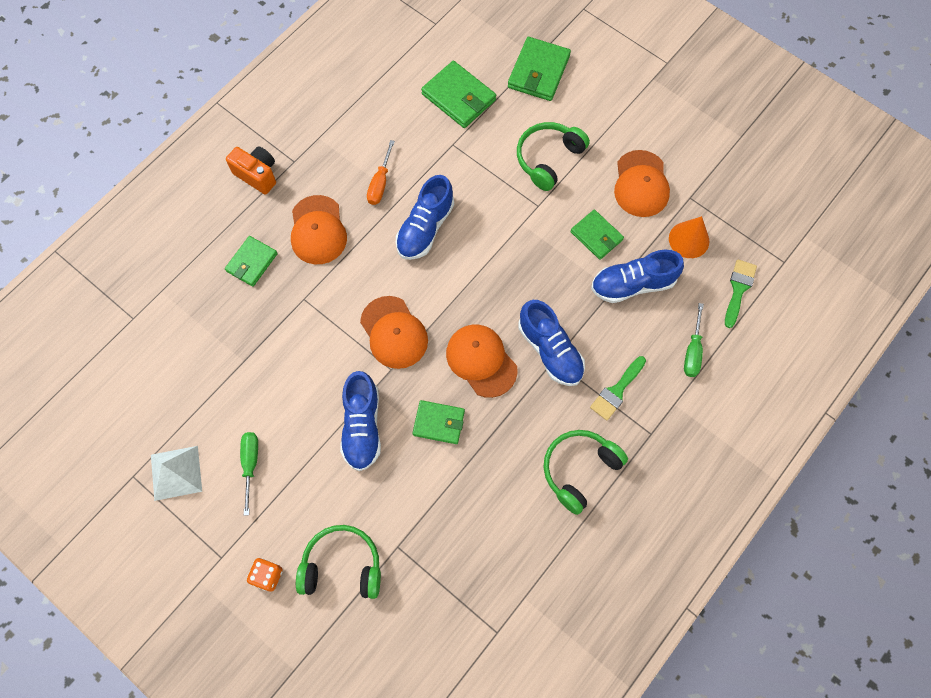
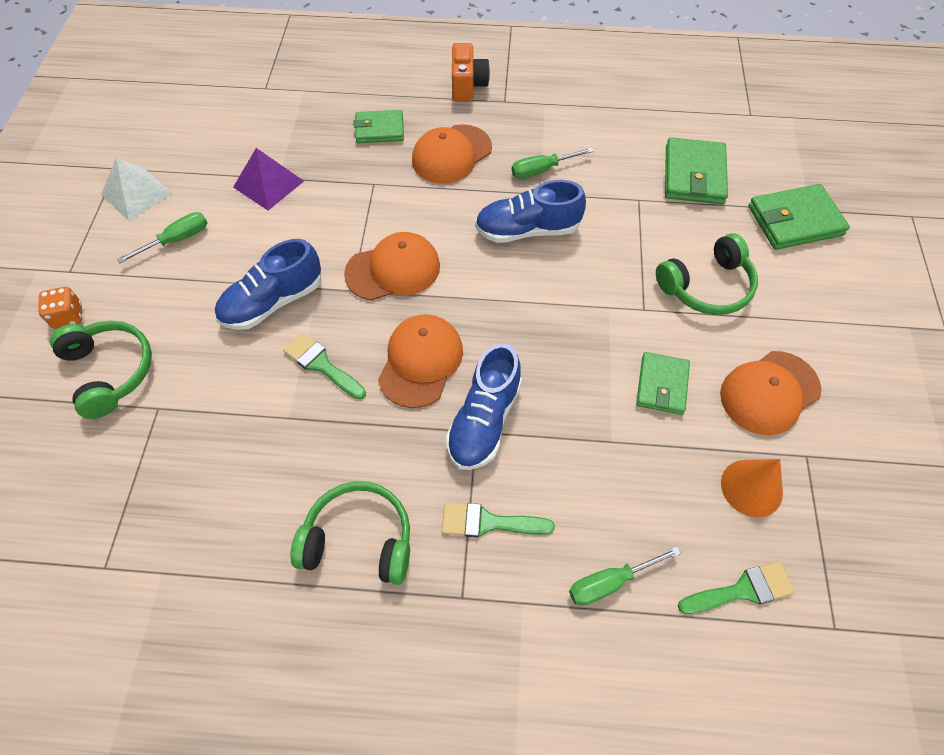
camera: 55 degrees right, 10 degrees down
(245, 371) = (268, 184): none -> purple pyramid
(380, 183) = (542, 170): orange screwdriver -> green screwdriver
(394, 332) = (393, 270): orange cap -> orange cap turned 135 degrees counterclockwise
(439, 423) = (321, 364): green wallet -> green brush
(548, 159) = (707, 286): green headphones -> green headphones turned 150 degrees clockwise
(633, 284) = (637, 459): blue shoe -> none

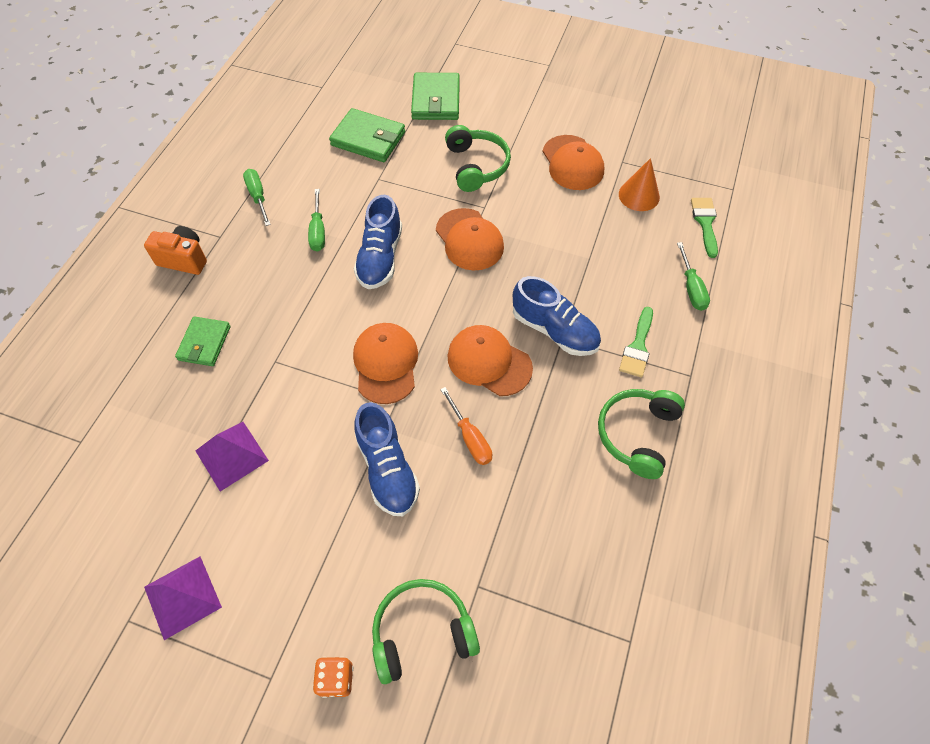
camera: 75 degrees left, 0 degrees up
(136, 194) = (182, 597): white pyramid -> purple pyramid
(177, 240) = (272, 555): green screwdriver -> green screwdriver (258, 197)
(321, 364) = (470, 437): green brush -> orange screwdriver
(451, 154) = (267, 292): orange cap -> orange cap (469, 240)
(662, 385) = (552, 217): green wallet -> none

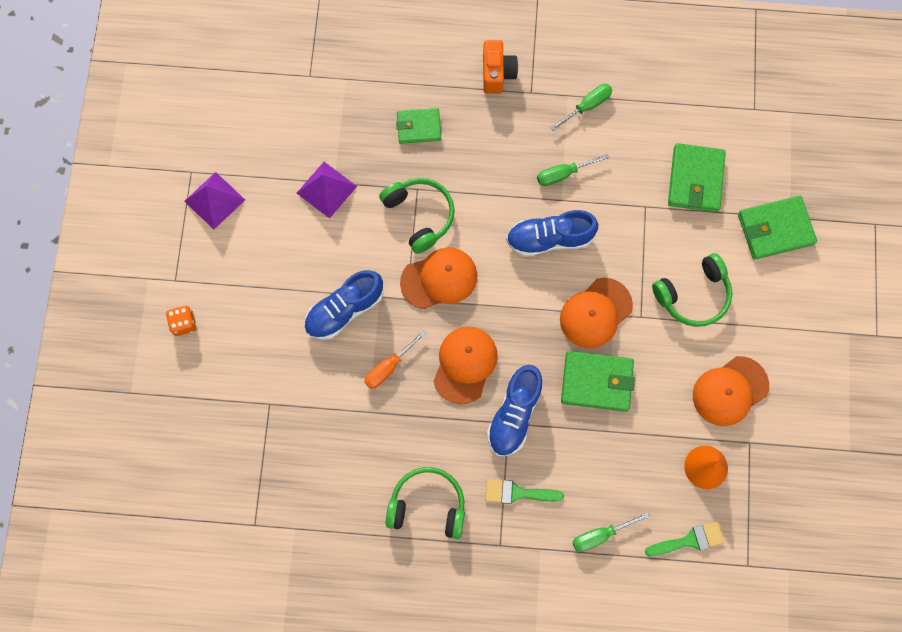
camera: 75 degrees right, 15 degrees up
(422, 632) = (227, 373): green headphones -> green headphones (420, 215)
(538, 255) = (596, 382): none -> green wallet

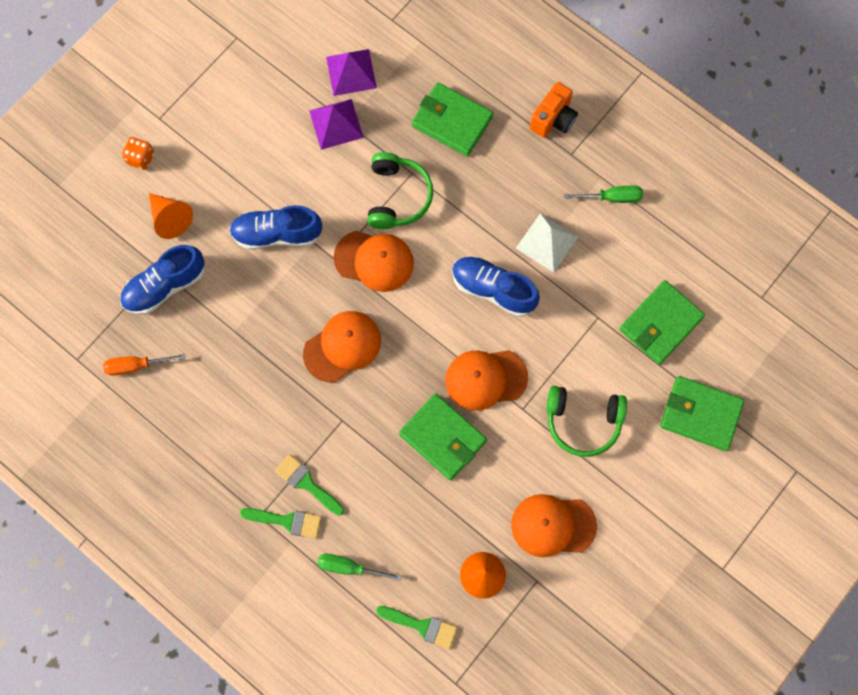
camera: 35 degrees right, 0 degrees up
(214, 200) = (238, 73): purple pyramid -> purple pyramid (351, 72)
(246, 356) = (170, 218): none -> orange cone
(389, 367) = (278, 305): orange screwdriver -> orange screwdriver (136, 365)
(418, 127) = (452, 121): green wallet -> green wallet, size x1.50
(427, 505) = (225, 441): green headphones -> none
(514, 414) = (352, 416): blue shoe -> blue shoe (165, 286)
(524, 534) = (287, 521): none -> green brush
(563, 174) = (547, 242): green screwdriver -> white pyramid

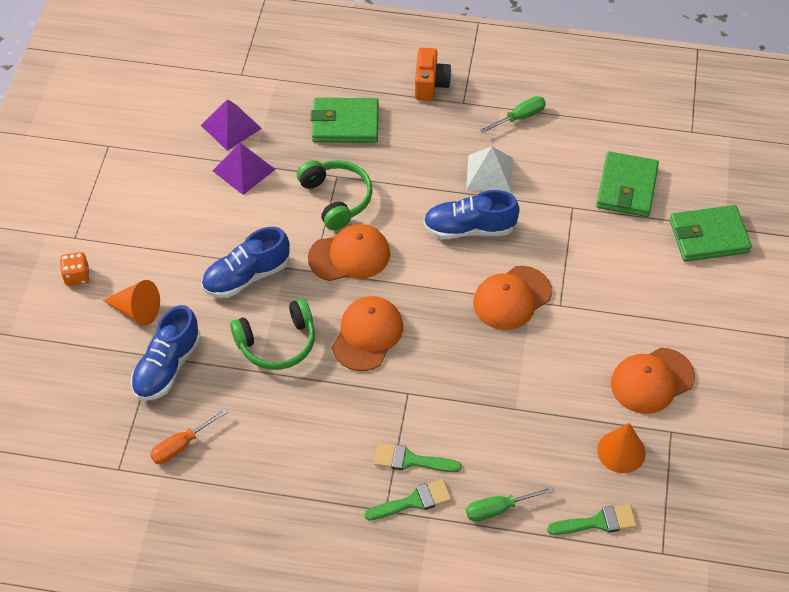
camera: 30 degrees left, 20 degrees down
(443, 437) = (507, 361): green wallet -> none
(583, 422) = (618, 289): green headphones -> green headphones (277, 343)

